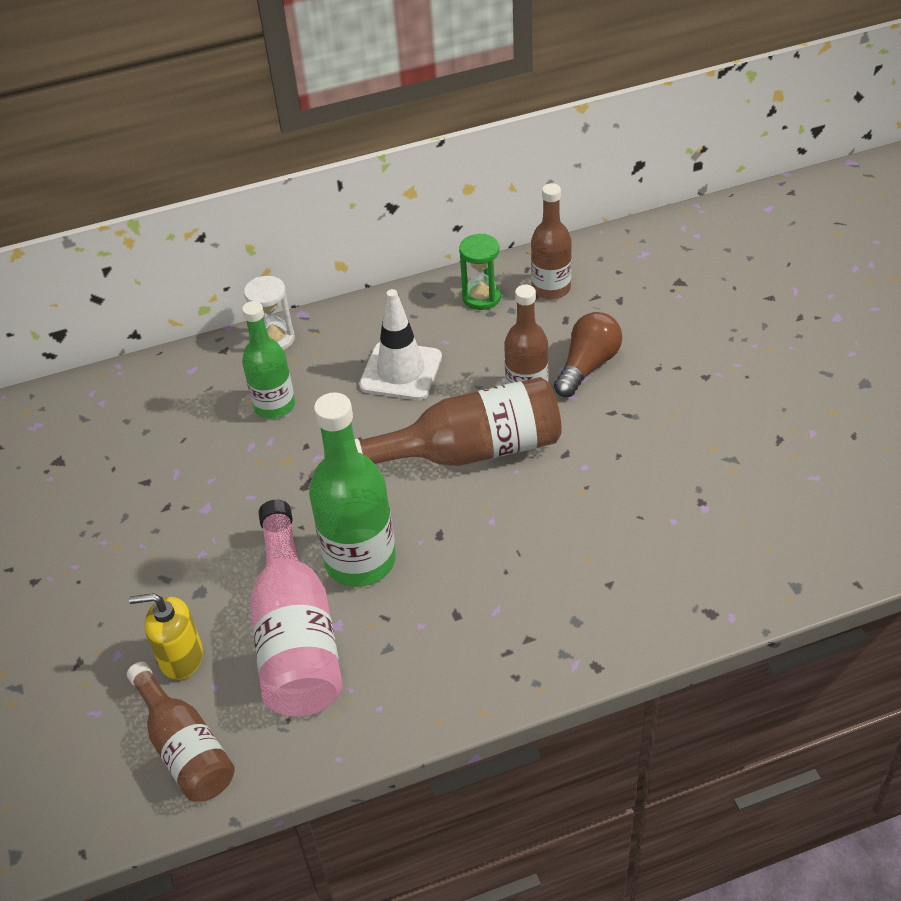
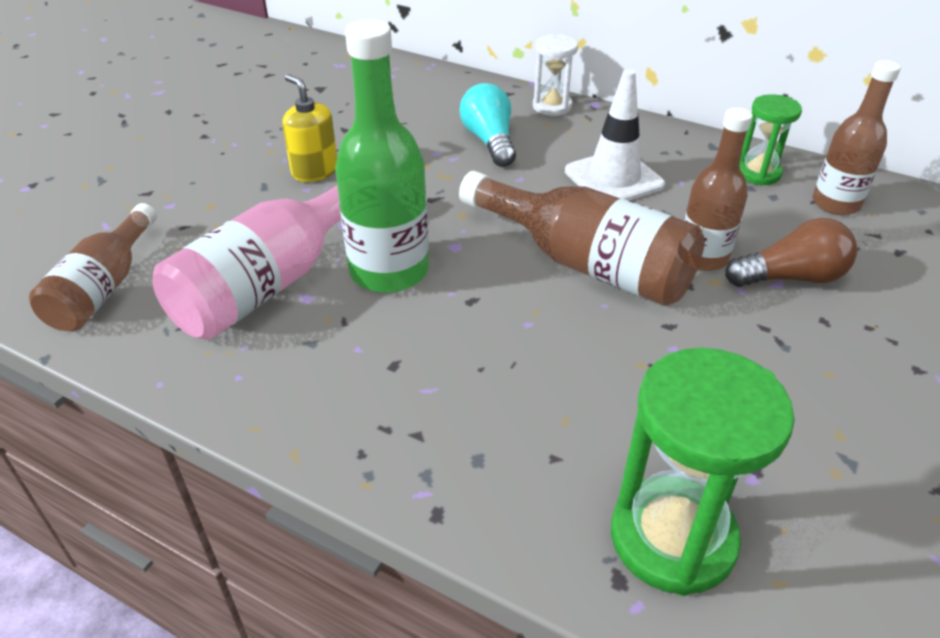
camera: 45 degrees right, 5 degrees down
(181, 658) = (193, 236): yellow soap dispenser -> yellow soap dispenser (314, 171)
(274, 405) = (489, 141): green bottle -> turquoise light bulb
(707, 571) = (672, 538): none -> green hourglass

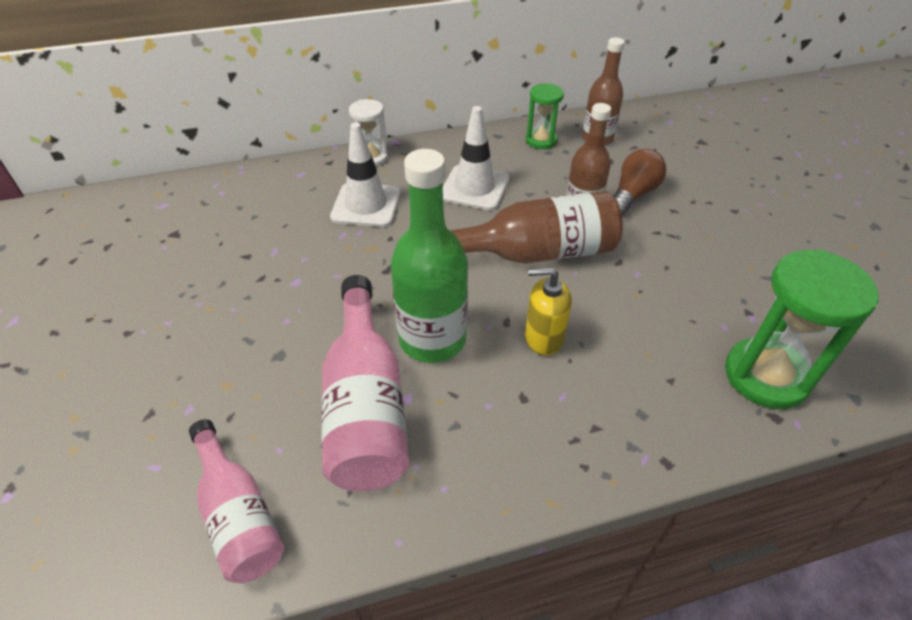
camera: 45 degrees left, 5 degrees up
(104, 288) = (239, 515): brown bottle -> pink bottle
(314, 171) = (272, 303): yellow soap dispenser -> yellow soap dispenser (543, 338)
(489, 141) = (366, 205): turquoise light bulb -> white traffic cone

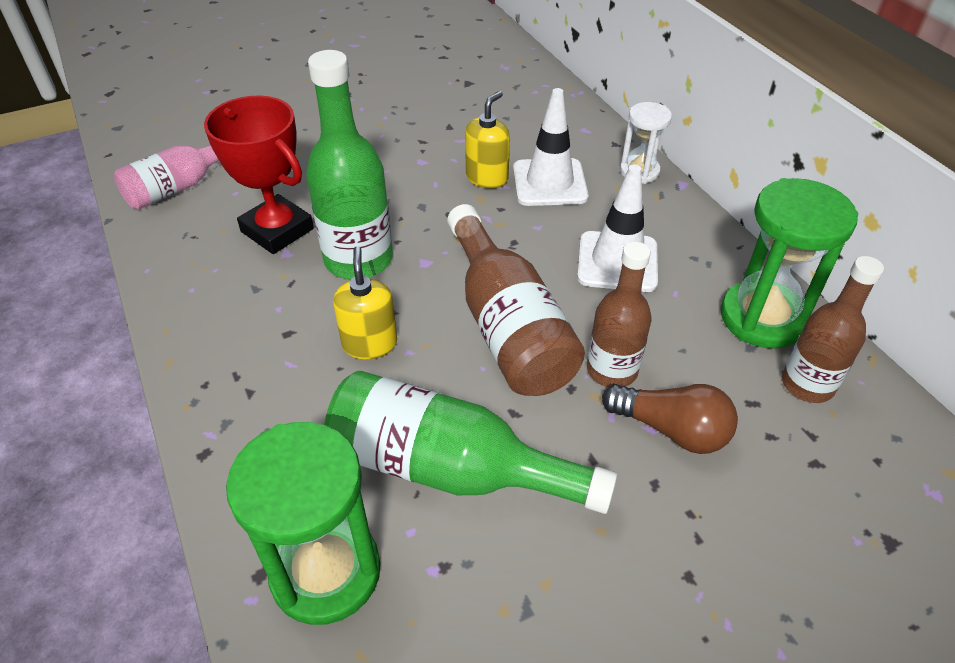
camera: 80 degrees right, 0 degrees up
(343, 240) = (487, 178): none -> yellow soap dispenser
(366, 405) = (277, 230): pink bottle -> red trophy
(541, 141) = (762, 318): green hourglass -> green hourglass, size x1.74
(669, 301) = (448, 468): none -> green bottle

